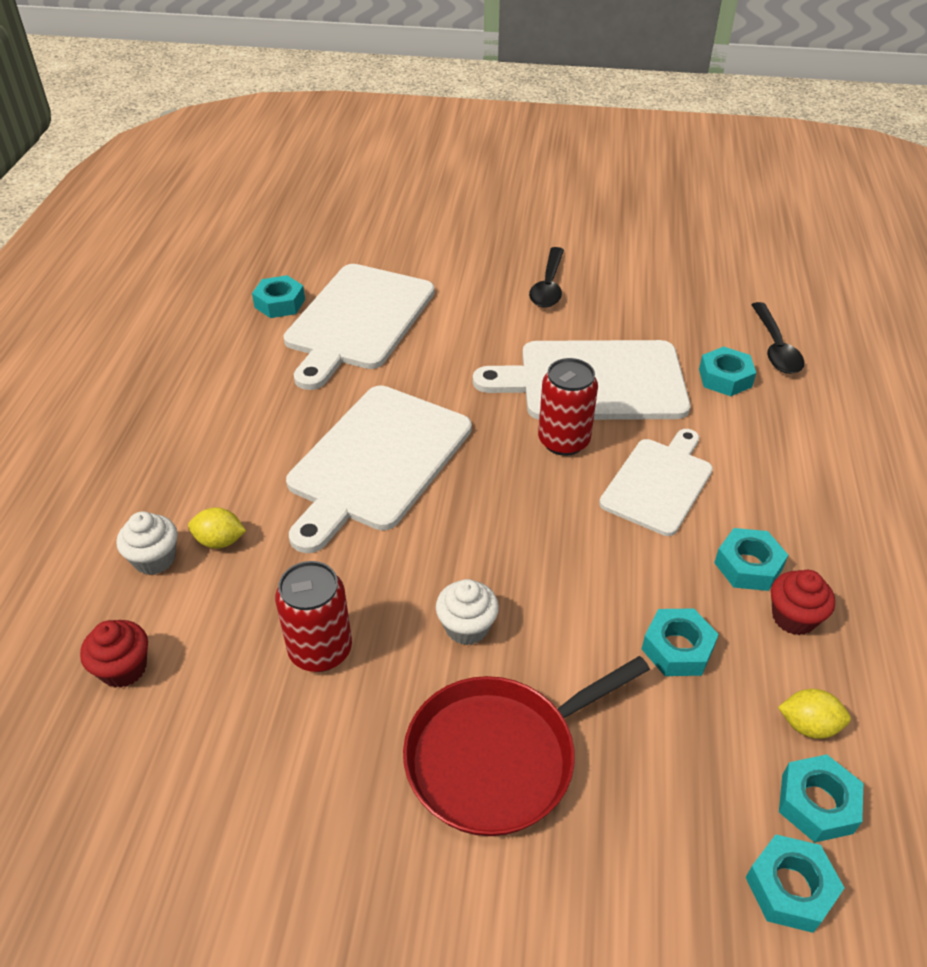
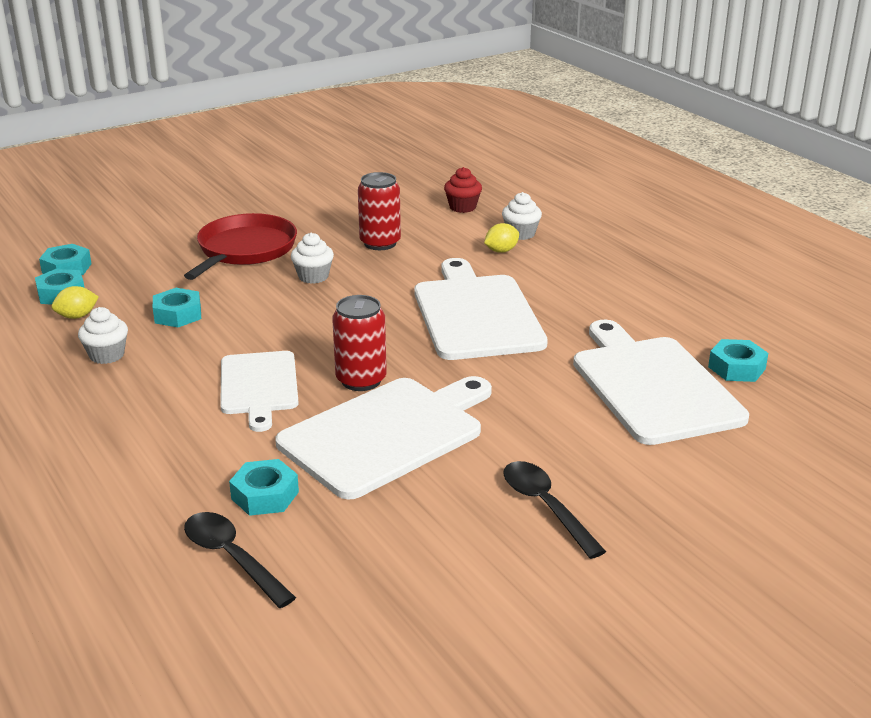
camera: 140 degrees right, 15 degrees down
(748, 566) = (154, 368): turquoise nut -> none
(793, 617) = (107, 355): red cupcake -> white cupcake

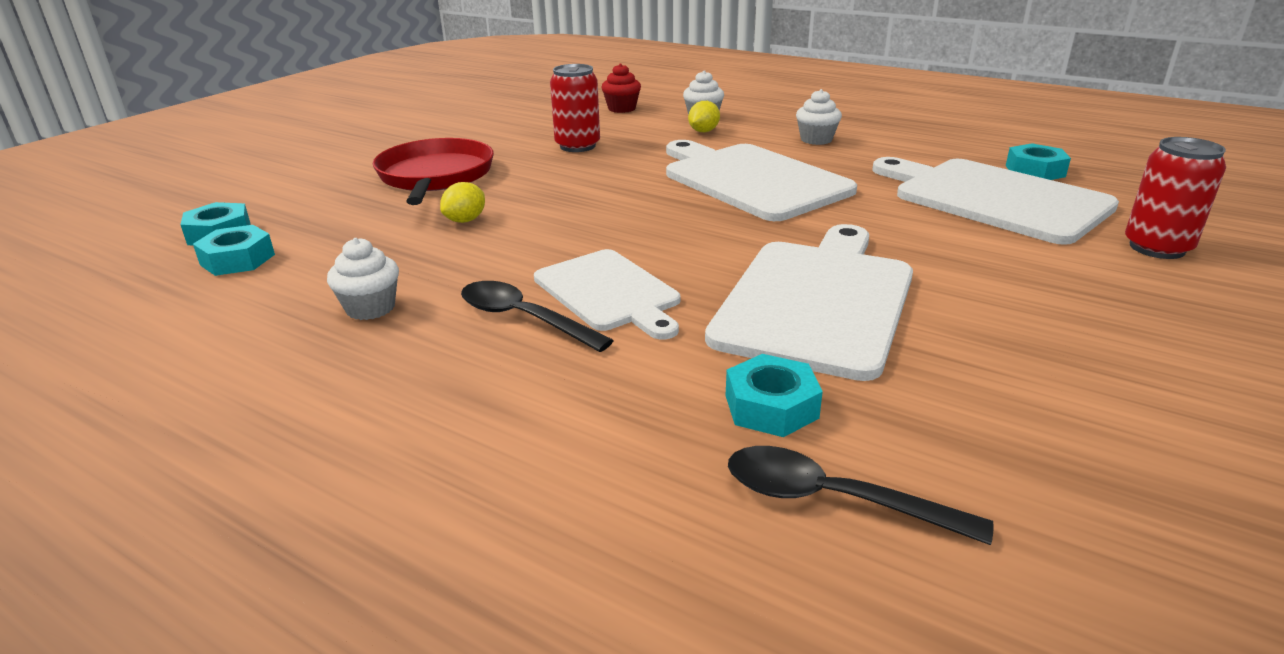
camera: 25 degrees left, 0 degrees up
(77, 316) = (284, 277): yellow lemon -> yellow lemon (465, 220)
(178, 314) = (421, 247): turquoise nut -> none
(313, 277) = (542, 184): white cupcake -> white cupcake (816, 140)
(361, 380) = (717, 259): red can -> red can (1157, 248)
(546, 507) = (1077, 323): black spoon -> black spoon (524, 319)

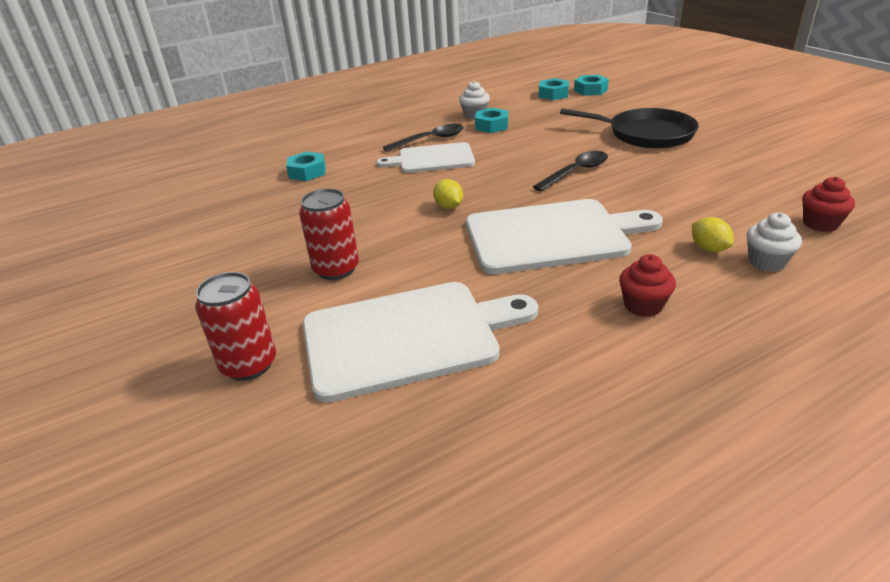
camera: 120 degrees right, 5 degrees up
(435, 176) = (645, 134): red pan -> black pan
(465, 220) = (559, 137): yellow lemon -> yellow lemon (448, 207)
(577, 146) = (690, 184): red can -> red can (336, 269)
(816, 140) = (643, 305): white cupcake -> red cupcake
(816, 301) = (361, 204): white cutting board -> none
(833, 500) = (254, 169): black spoon -> black spoon (576, 172)
(1035, 171) = (439, 411): turquoise nut -> turquoise nut (491, 126)

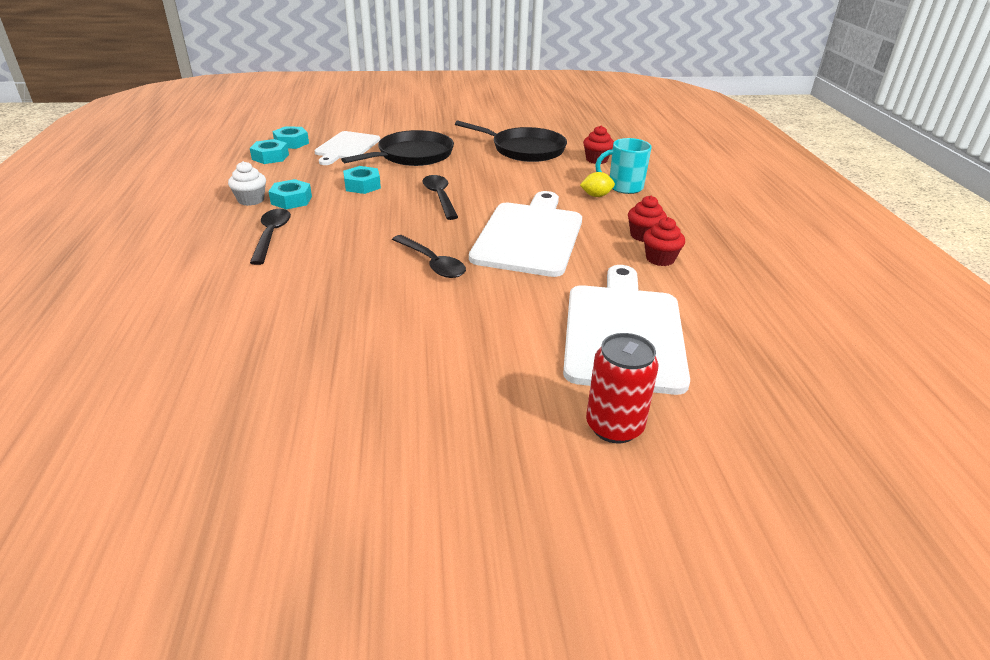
camera: 70 degrees left, 0 degrees up
(307, 172) = (234, 324): turquoise nut -> turquoise nut (362, 185)
(336, 269) = (487, 346): red can -> none
(432, 159) = (320, 246): white cutting board -> white cutting board (346, 147)
(448, 207) = (432, 263): yellow lemon -> black spoon
(595, 330) = (660, 259): none -> red cupcake
(764, 176) = (524, 149): none -> black pan
(766, 262) = (624, 187): white cupcake -> turquoise mug

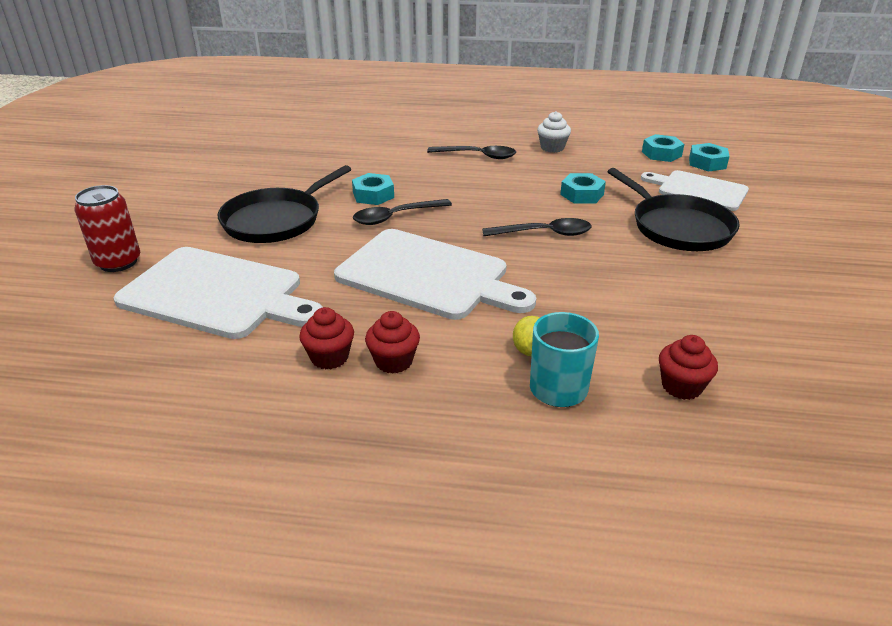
camera: 105 degrees right, 0 degrees up
(291, 200) = (549, 163): turquoise nut -> turquoise nut (373, 195)
(524, 149) = (719, 318): black pan -> black pan (276, 220)

